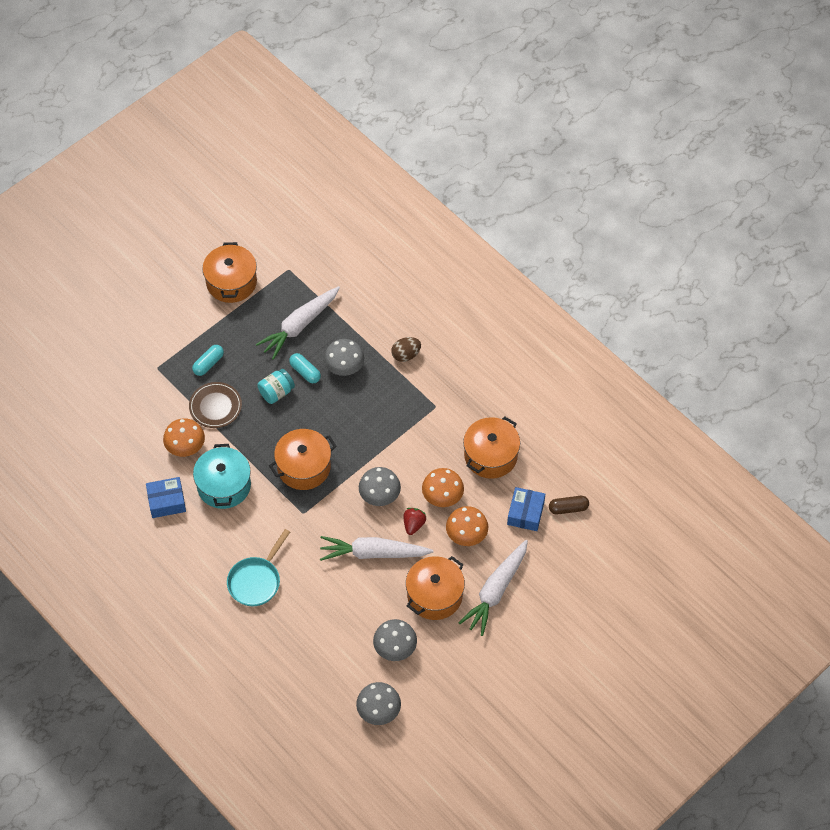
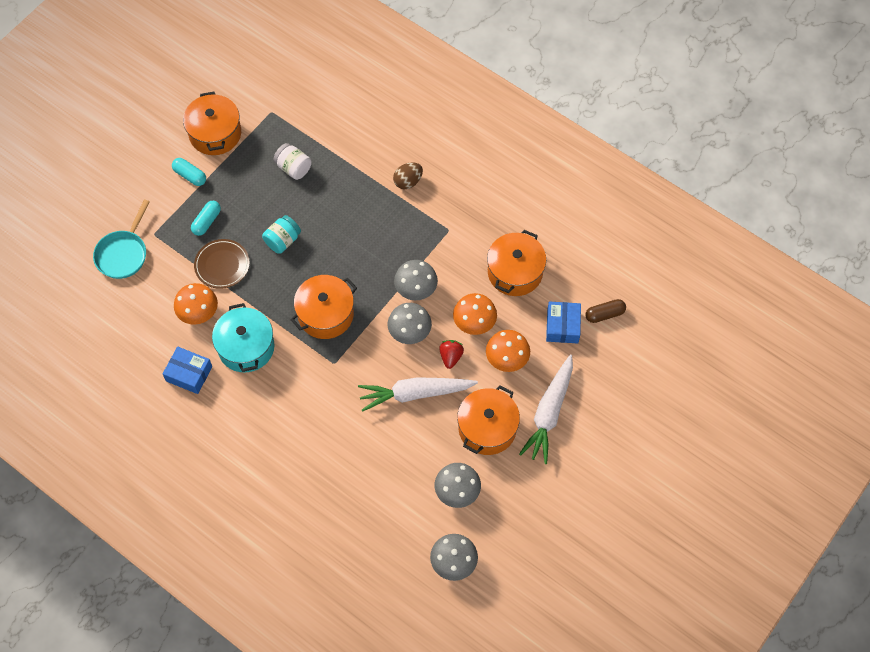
camera: 10 degrees left, 5 degrees up
(166, 501) = (189, 374): blue box -> blue box turned 45 degrees clockwise
(256, 581) = (299, 443): turquoise pan -> turquoise pan (123, 254)
(299, 326) = (293, 168): white carrot -> white jar
(305, 372) = (308, 215): turquoise capsule -> turquoise capsule (190, 175)
(344, 366) = (347, 203): grey mushroom -> grey mushroom (416, 288)

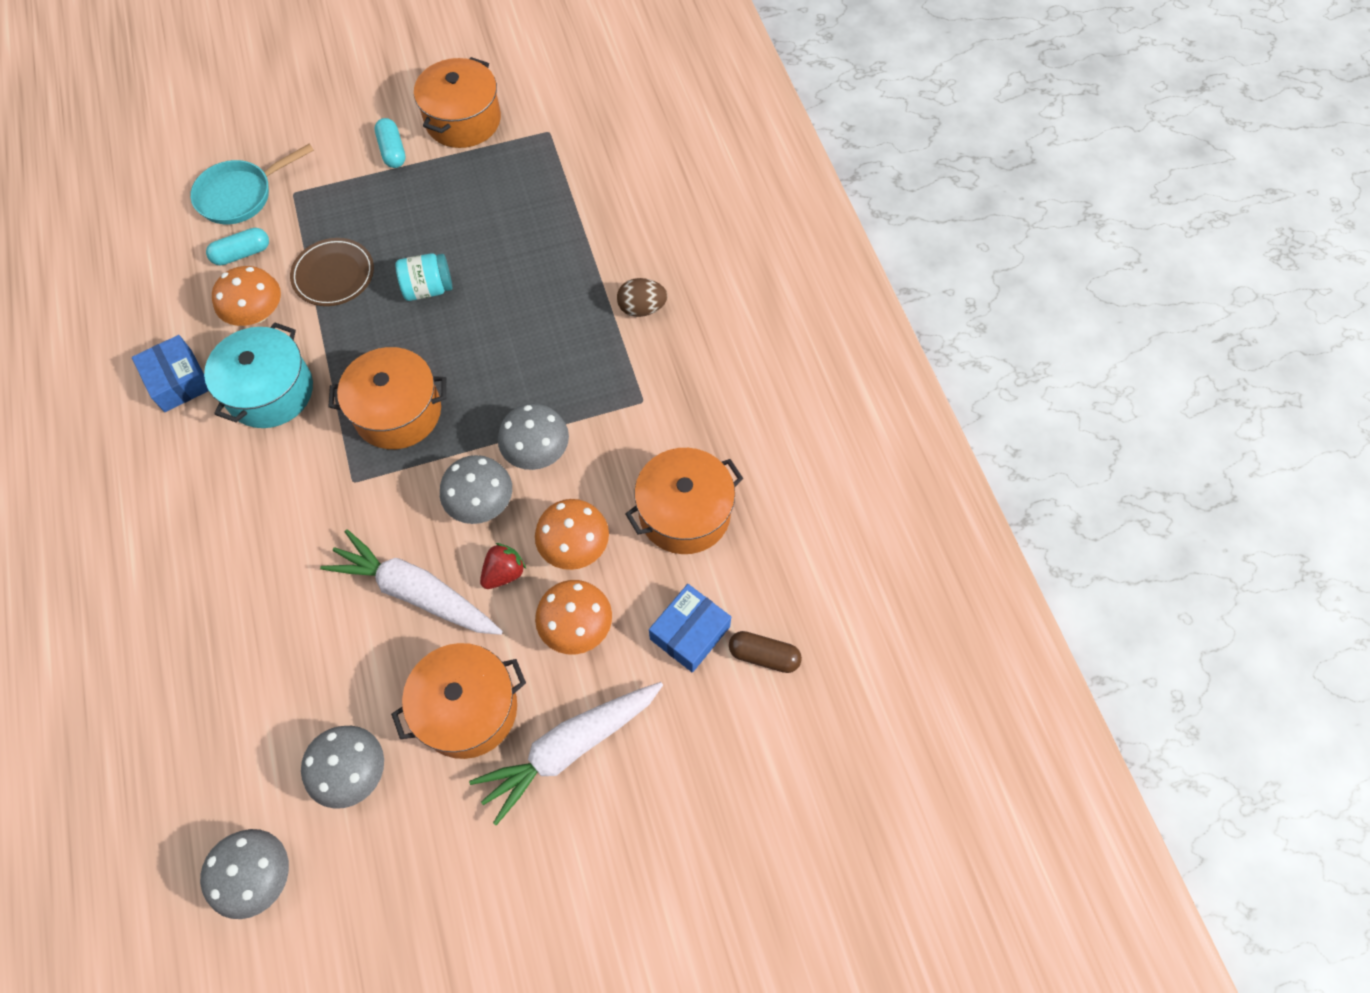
camera: 35 degrees right, 0 degrees up
(207, 221) = (363, 214): turquoise capsule -> turquoise capsule (242, 254)
(293, 168) = (517, 210): white jar -> none

